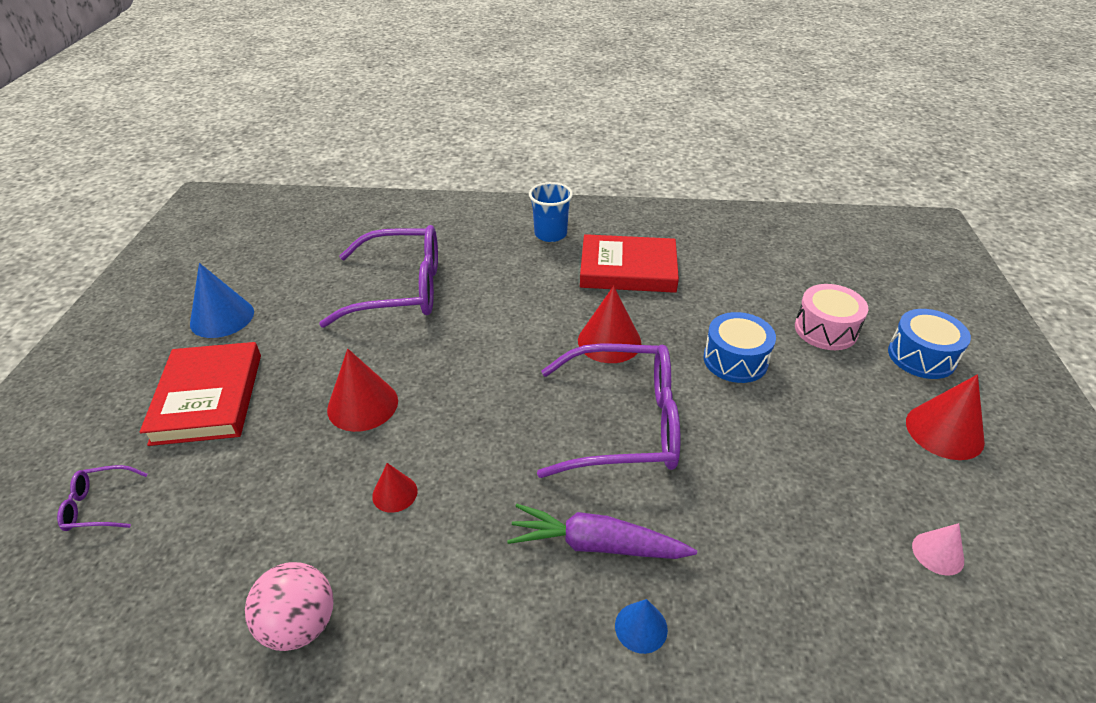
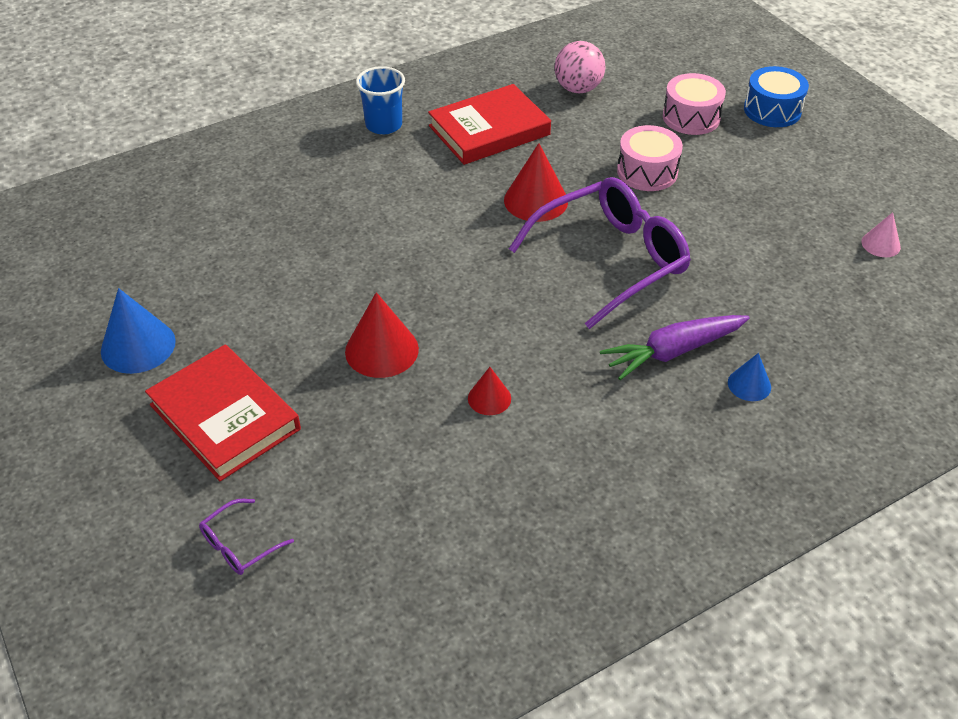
camera: 35 degrees left, 5 degrees up
(300, 625) = (521, 517): pink ball -> pink ball (578, 89)
(400, 289) = (295, 238): purple glasses -> none
(735, 360) = (647, 172): blue drum -> pink drum
(944, 431) = (827, 160): red cone -> none

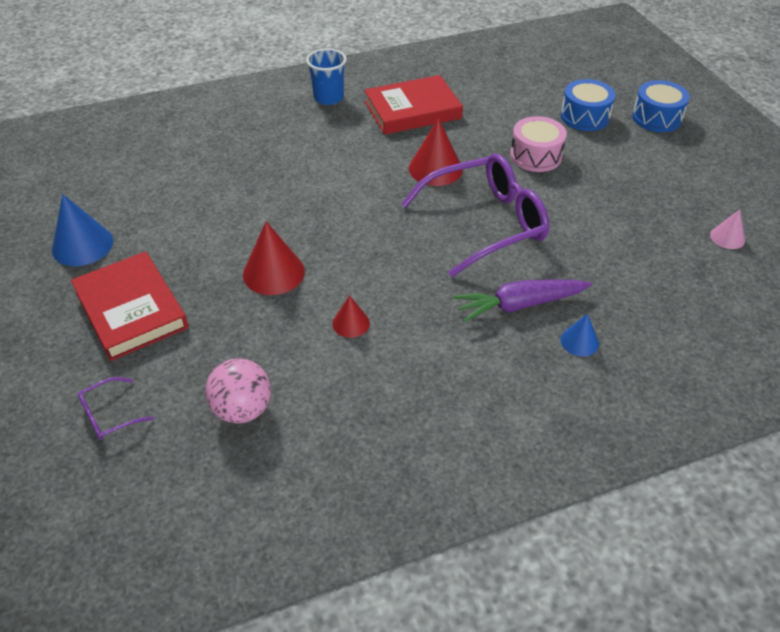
camera: 10 degrees right, 0 degrees up
(578, 89) = (495, 85): pink ball -> pink ball (242, 409)
(691, 117) = (584, 117): pink drum -> blue drum

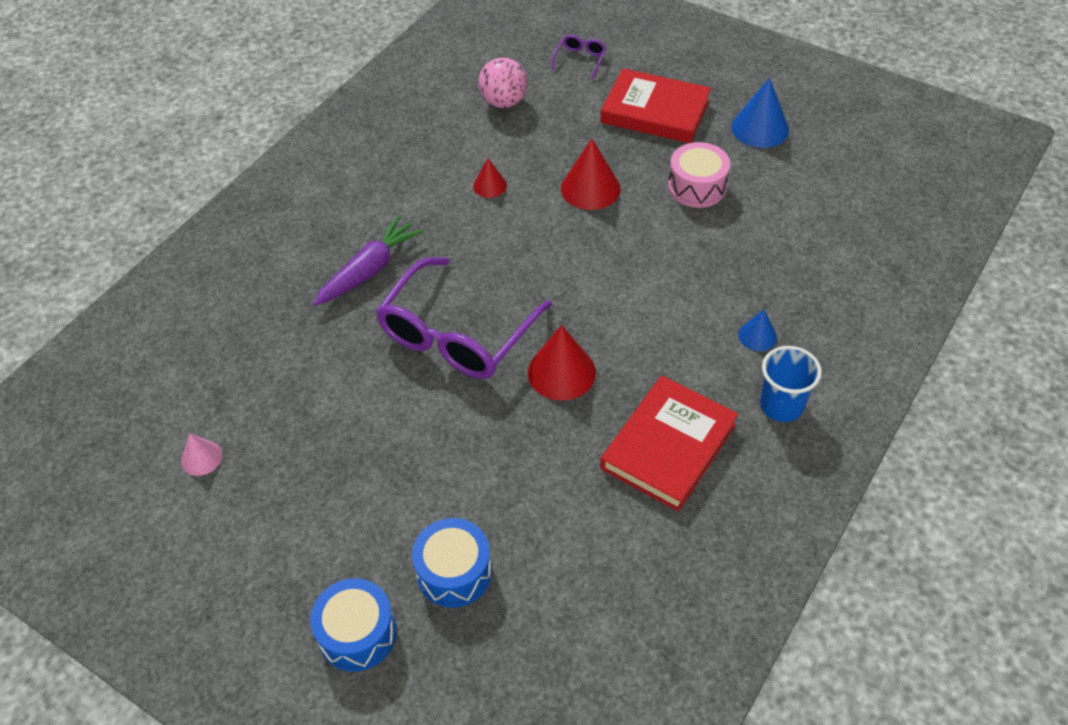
camera: 145 degrees right, 5 degrees up
(535, 156) = (469, 458): pink drum -> pink drum (697, 187)
(579, 341) = (301, 266): blue cone -> blue cone (757, 336)

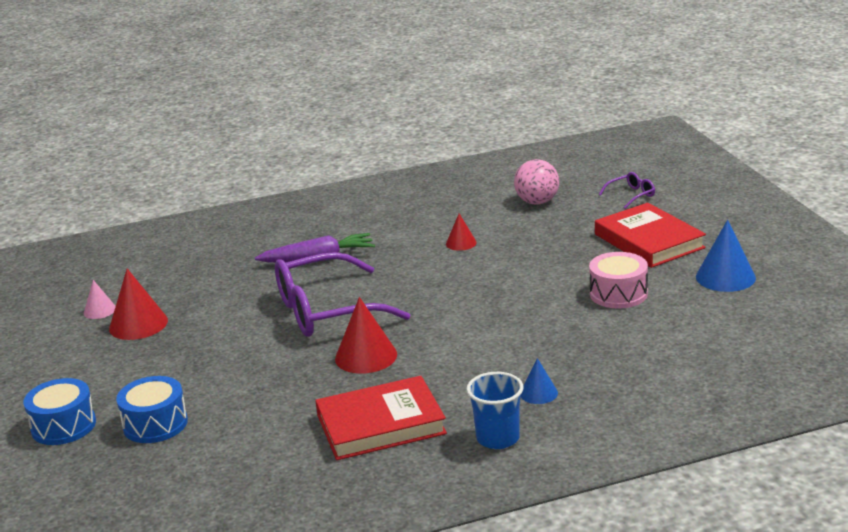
camera: 40 degrees right, 25 degrees down
(590, 188) = (532, 268): red cone -> red cone (138, 324)

